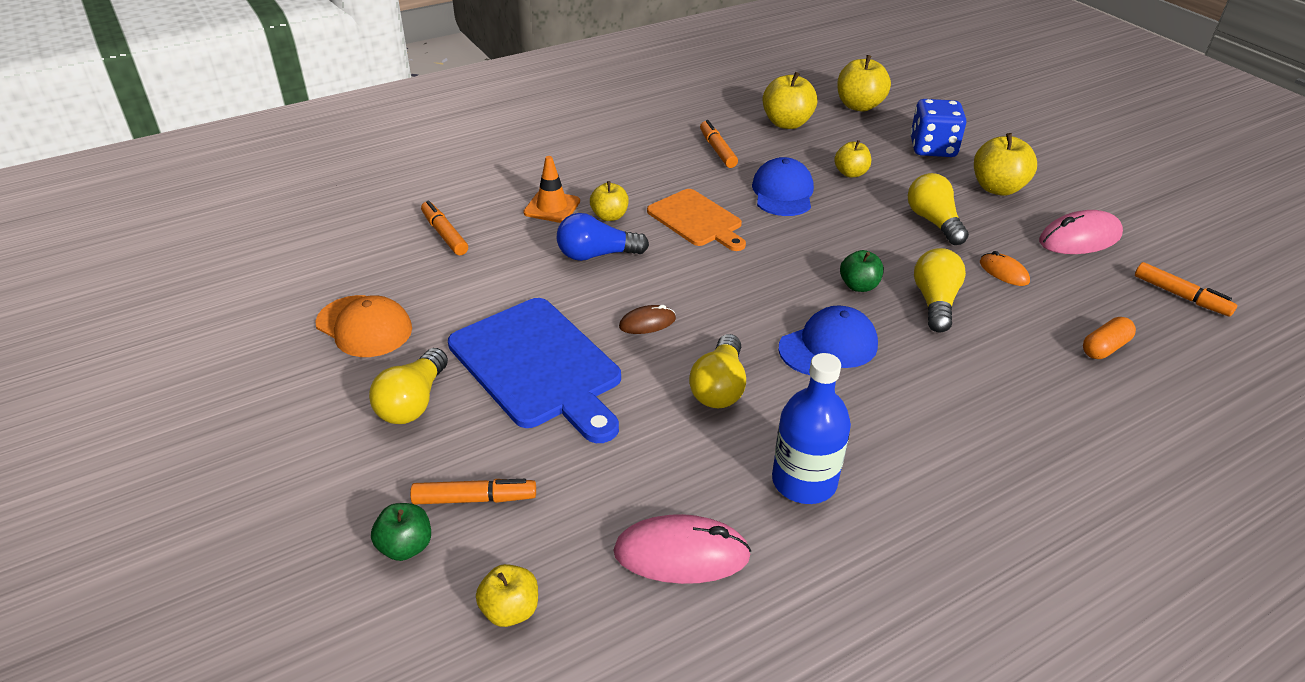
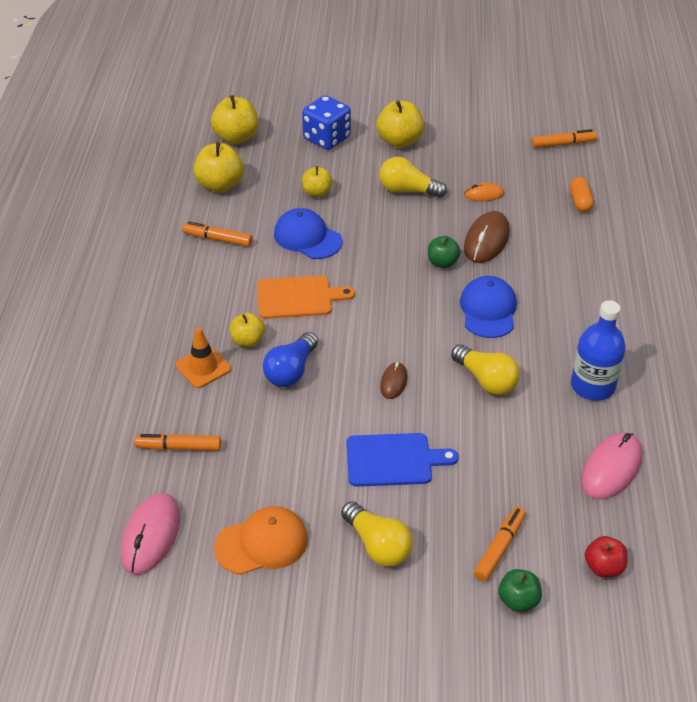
camera: 55 degrees left, 5 degrees up
(510, 610) = (603, 567): yellow apple -> red apple
(538, 366) = (393, 460): blue cutting board -> blue cutting board, size x0.64
(935, 302) = (486, 240): yellow light bulb -> brown mouse
(1079, 238) = (480, 144): pink mouse -> pink mouse (151, 536)

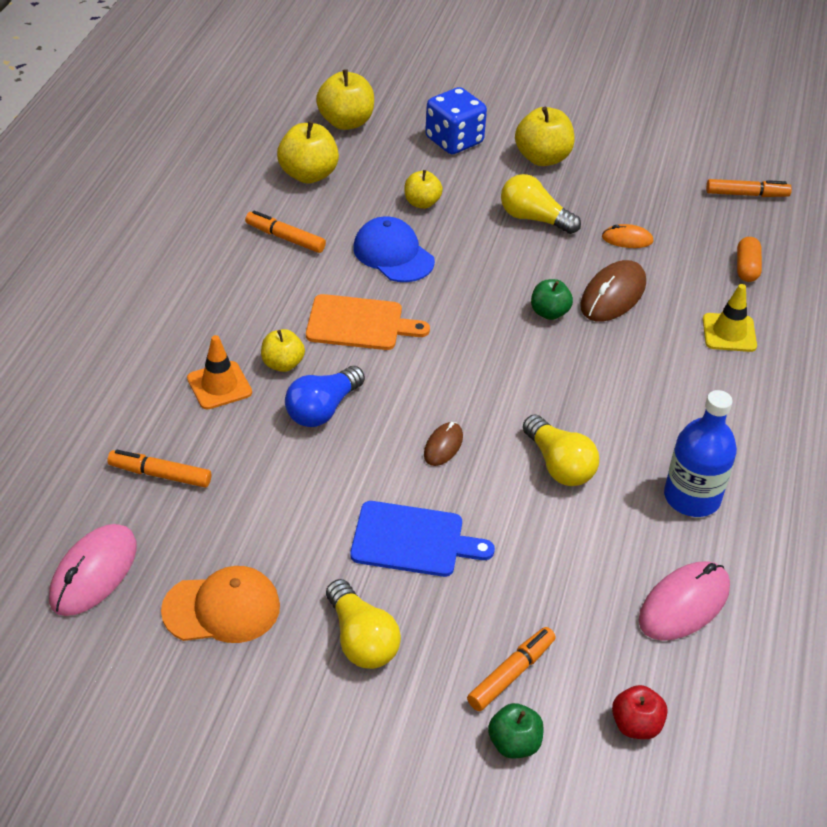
camera: 10 degrees right, 0 degrees up
(488, 310) = (588, 380): blue cap -> none
(582, 254) = (729, 333): none -> yellow traffic cone

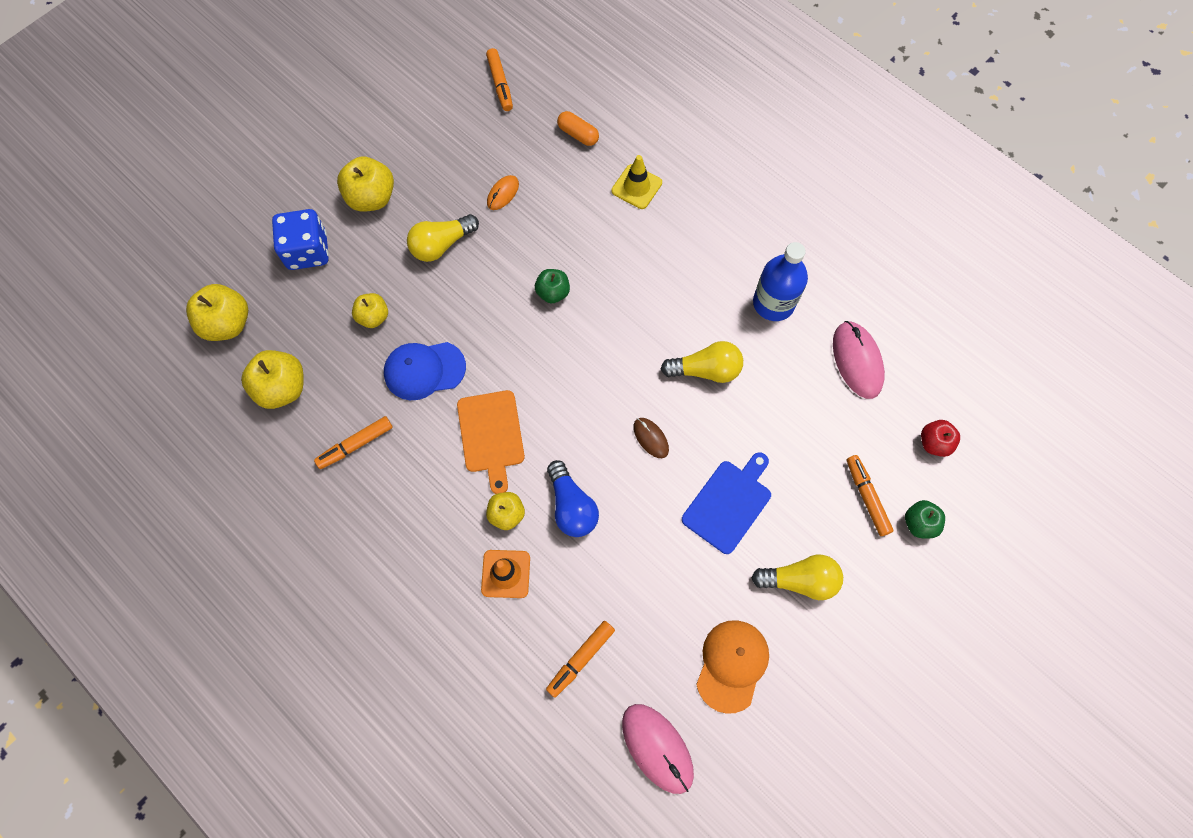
camera: 60 degrees left, 25 degrees up
(359, 323) = (491, 435): orange cutting board -> orange cutting board turned 135 degrees clockwise
(613, 295) = (558, 239): brown mouse -> none
(746, 194) = (500, 84): orange marker -> orange marker turned 135 degrees clockwise

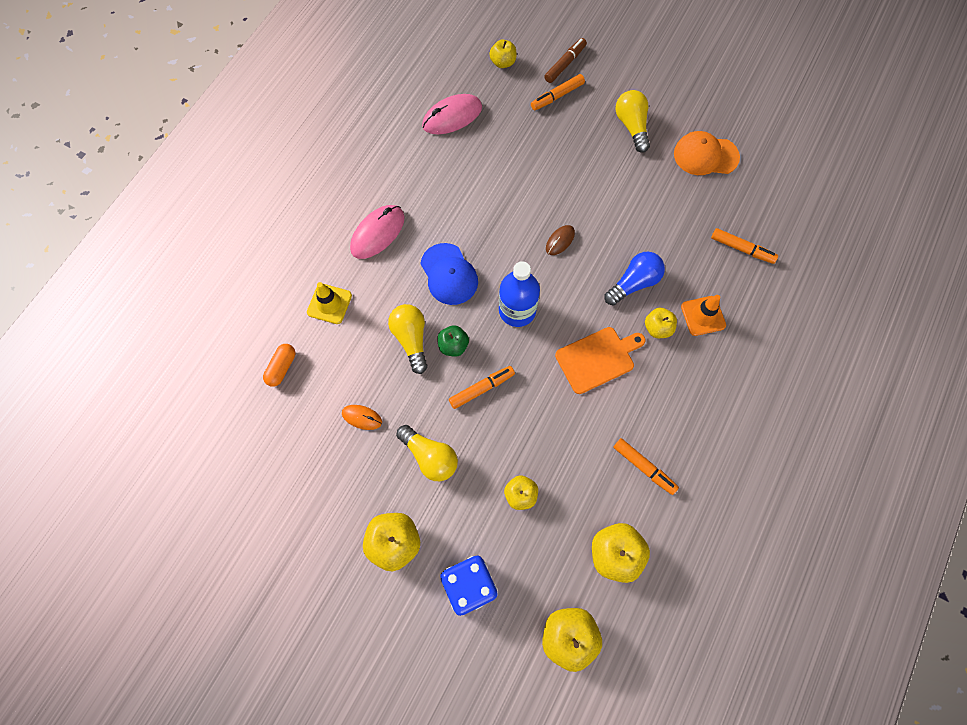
camera: 105 degrees left, 0 degrees up
(424, 370) = (558, 432): blue cap -> blue cap (449, 274)
(500, 84) = (234, 457): orange marker -> orange marker (482, 389)
(657, 748) = (778, 188): pink mouse -> pink mouse (377, 233)
(705, 370) = (490, 215): yellow light bulb -> yellow light bulb (411, 339)
(728, 503) = (593, 179): blue cutting board -> none
(773, 303) = (418, 179): blue bottle -> blue bottle (517, 310)
(919, 523) = (565, 64): green apple -> brown marker
(934, 443) = (503, 62): red apple -> yellow apple

